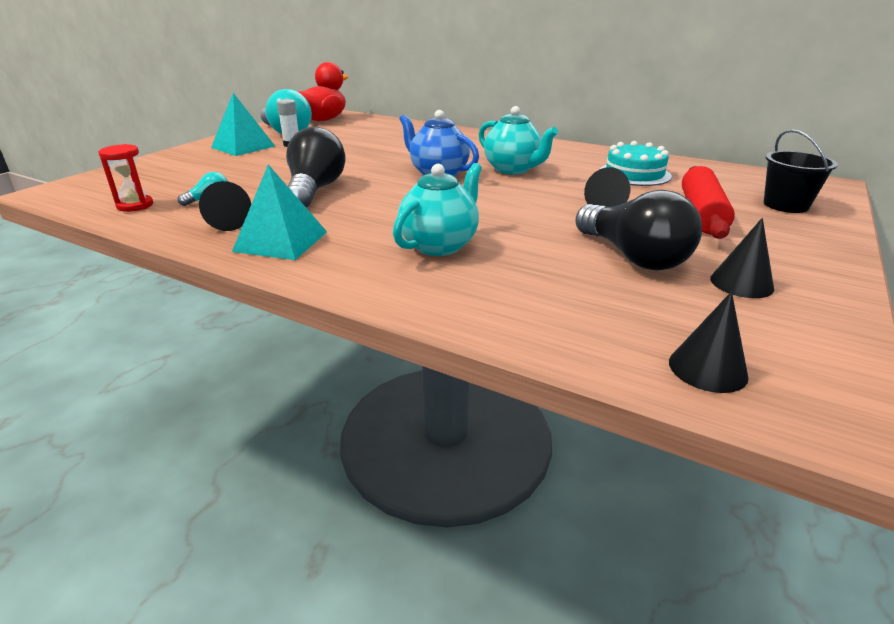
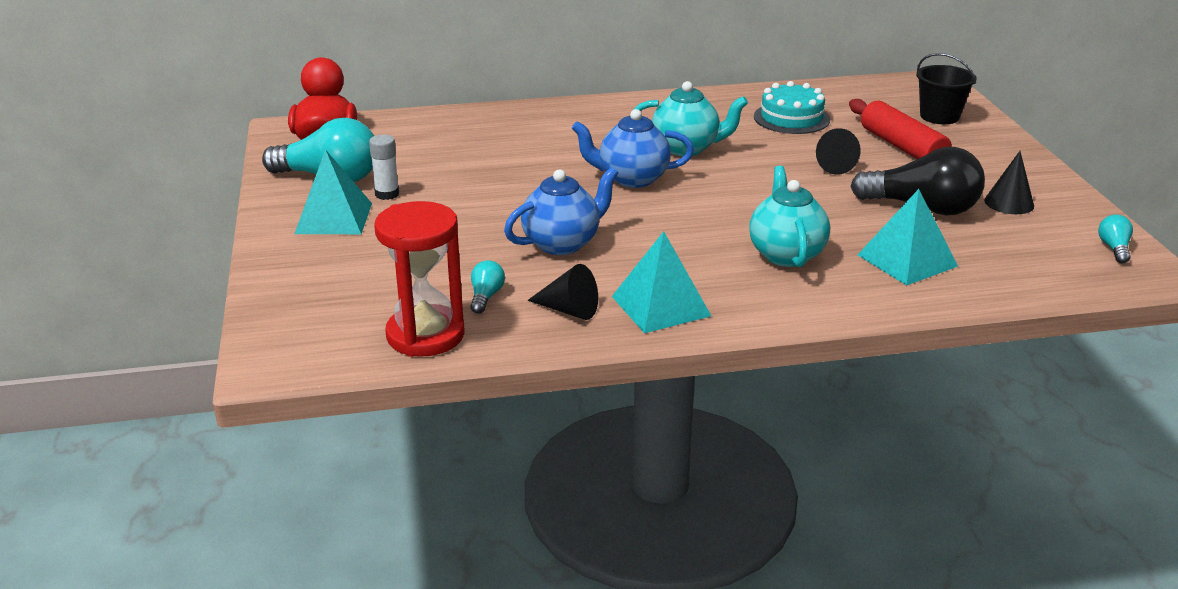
camera: 40 degrees left, 0 degrees up
(135, 205) = (425, 335): red hourglass -> red hourglass, size x1.78
(315, 190) = (562, 243): black light bulb -> blue teapot
(533, 286) = (907, 260): none -> turquoise pyramid
(707, 369) = (1072, 271): black cone -> none
(813, 370) = (1114, 249): none -> turquoise light bulb

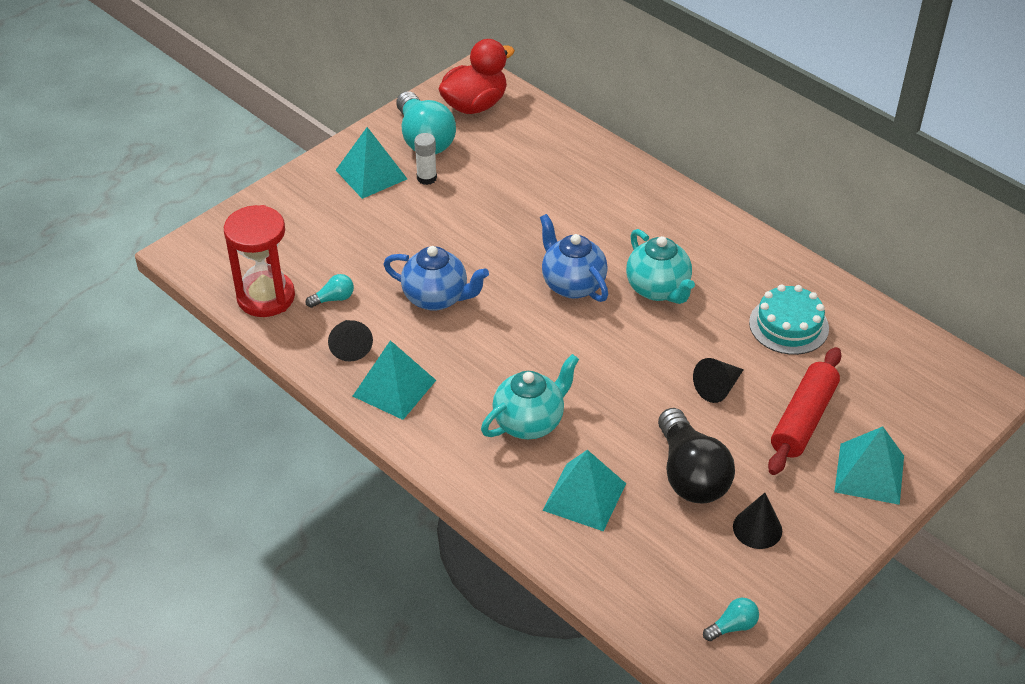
camera: 55 degrees right, 15 degrees up
(939, 116) = (904, 421): black bucket -> none
(984, 145) = (869, 473): none -> turquoise pyramid

